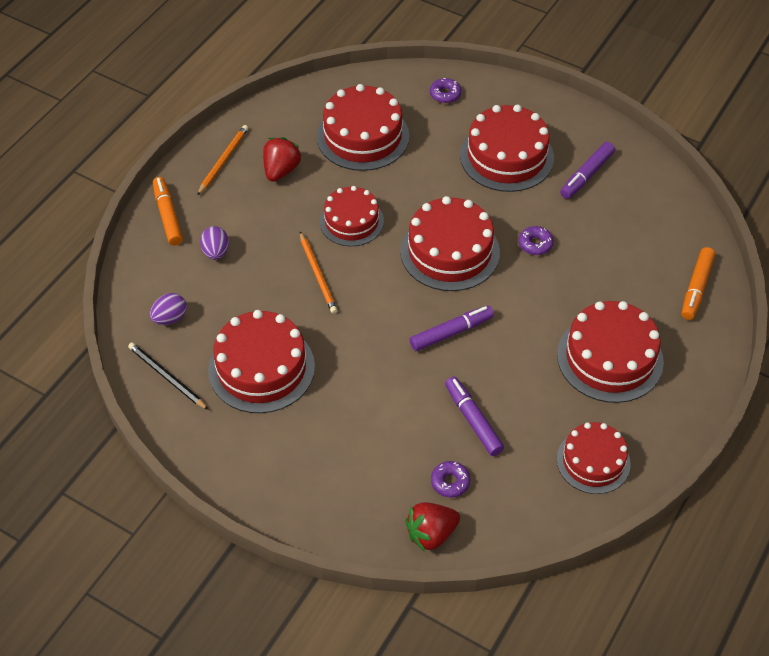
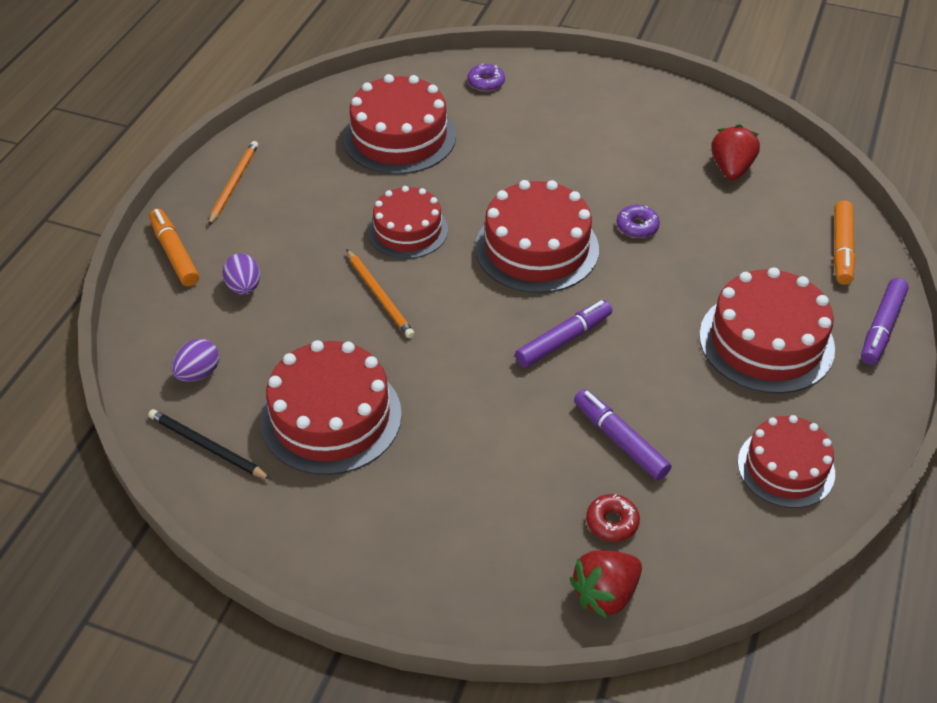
camera: 10 degrees left, 5 degrees down
(281, 170) = (308, 185): red strawberry -> red strawberry (731, 169)
(450, 482) = (612, 522): purple donut -> red donut
(506, 156) = (575, 138): red cake -> none
(587, 175) = (675, 145): purple marker -> purple marker (882, 327)

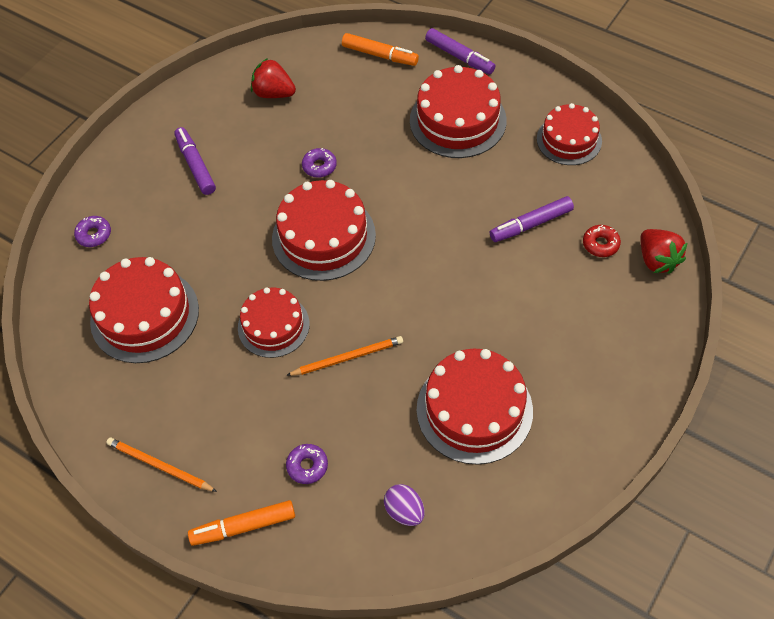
camera: 75 degrees left, 10 degrees up
(207, 446) = (488, 508): black pencil -> none
(244, 287) = (307, 466): purple egg -> purple donut
(563, 340) = (428, 239): purple marker -> purple marker (196, 166)

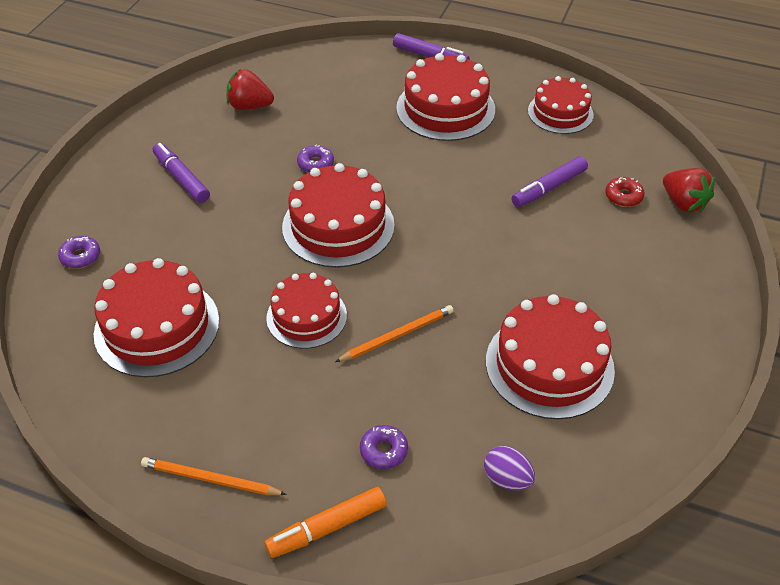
camera: 15 degrees left, 10 degrees down
(379, 55) = (350, 63): orange marker -> none

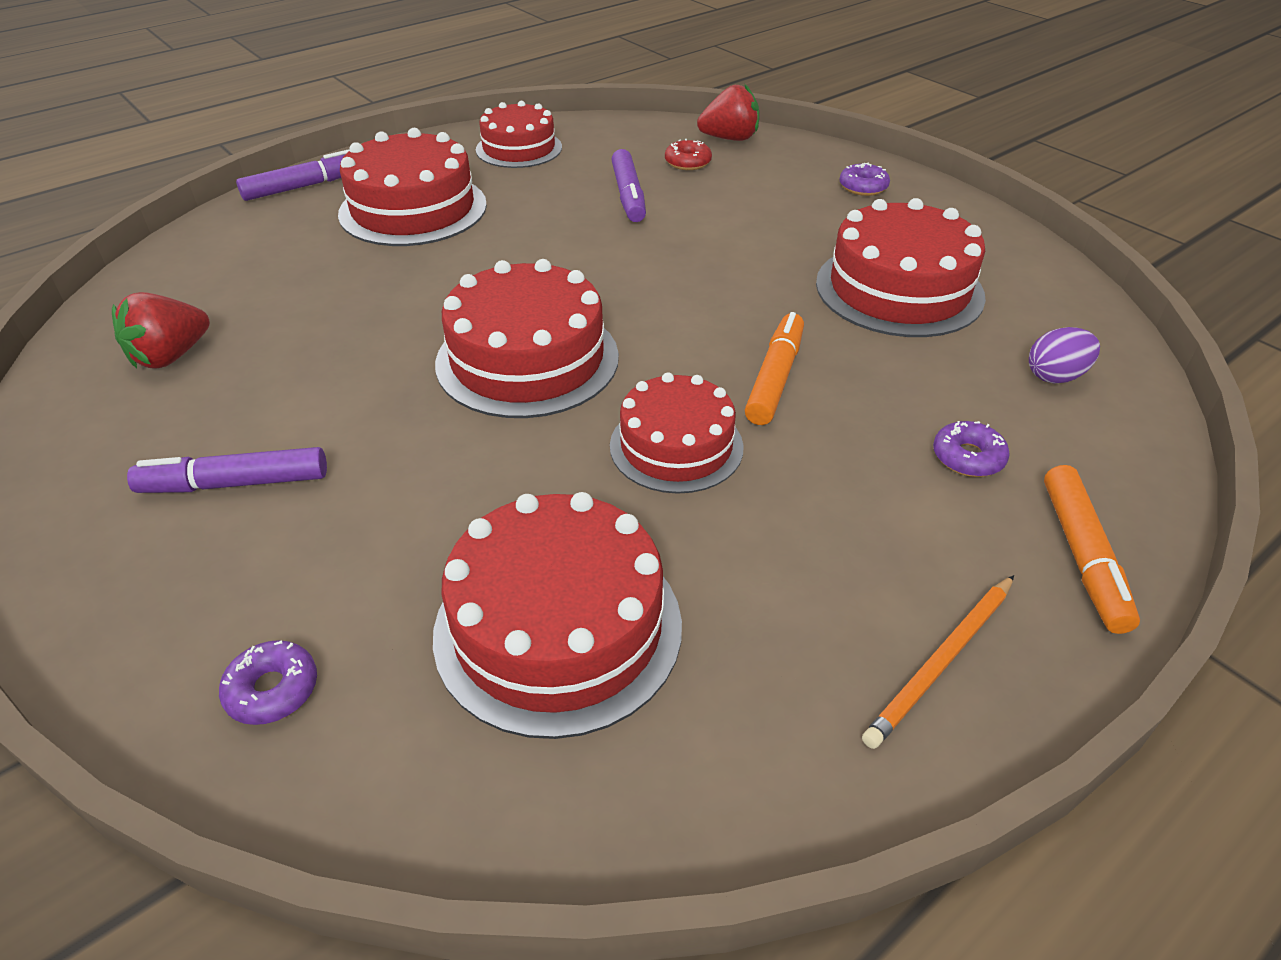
camera: 60 degrees left, 5 degrees down
(315, 164) = (381, 337): purple donut -> purple donut (863, 187)
(397, 335) = (774, 378): orange pencil -> orange marker

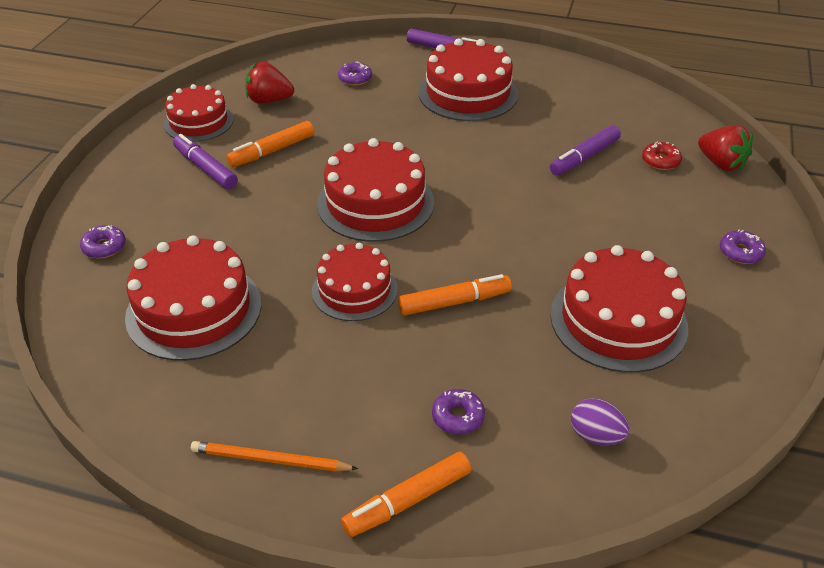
camera: 55 degrees right, 0 degrees up
(248, 268) = (355, 78): none -> purple donut
(294, 400) = (272, 151): none -> orange marker
(519, 148) = (582, 91): red cake -> red cake (198, 122)

